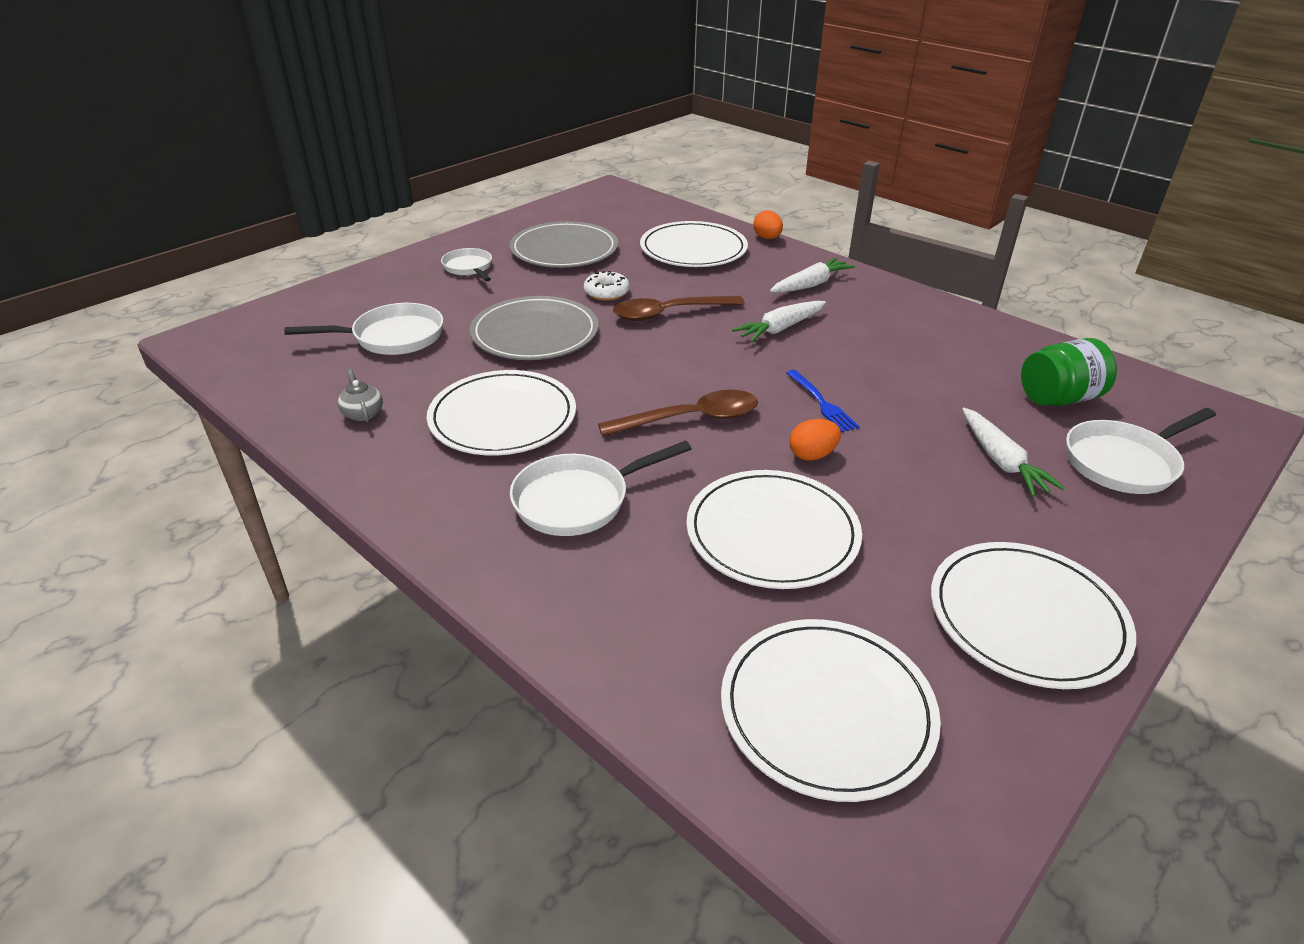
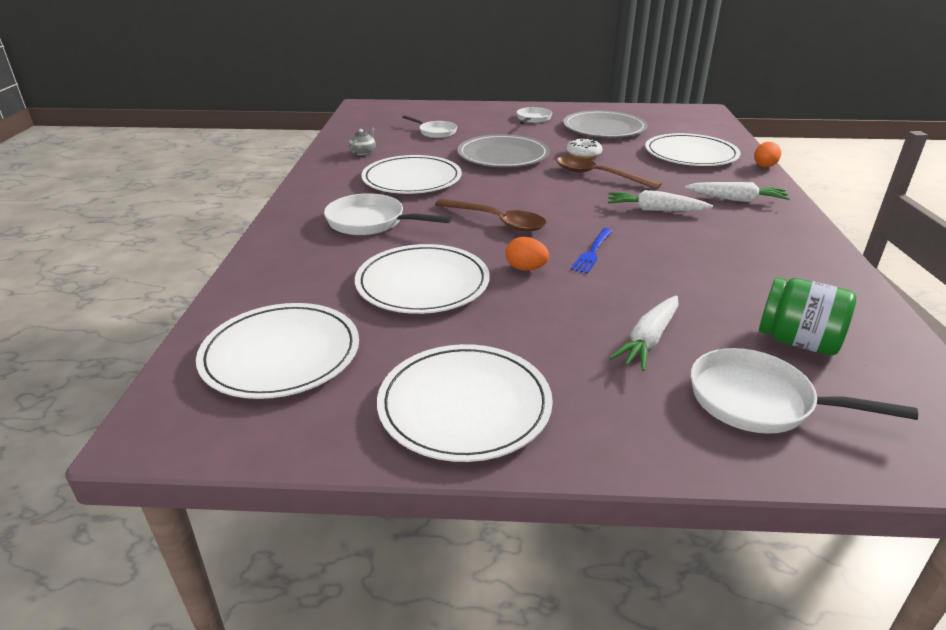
camera: 50 degrees right, 5 degrees down
(392, 337) = (435, 132): white pan -> white pan, size x0.65

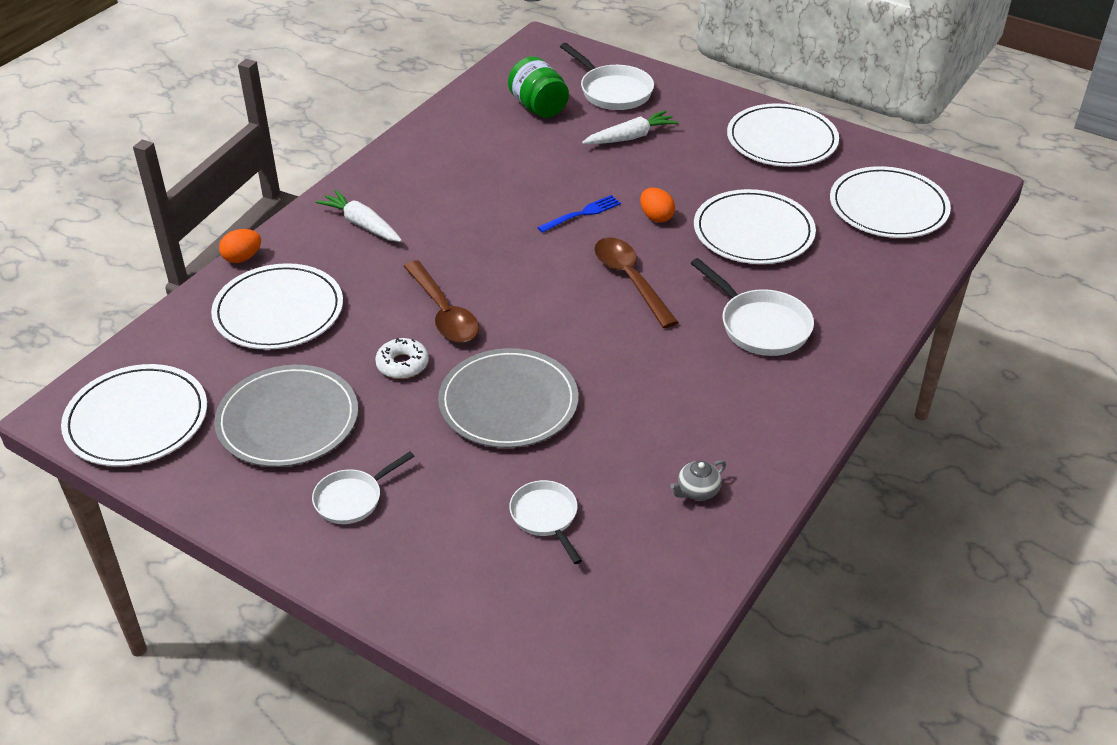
camera: 150 degrees left, 10 degrees up
(412, 179) = (668, 391): white plate -> white plate (136, 419)
(655, 210) = (460, 240): white carrot -> none

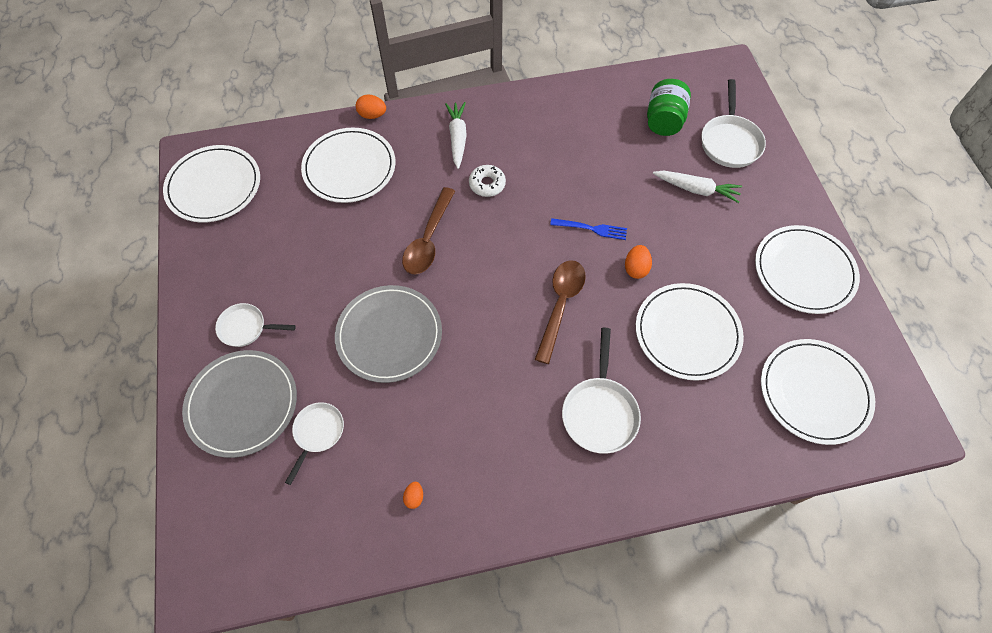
camera: 45 degrees right, 20 degrees up
(288, 420) = (274, 247): grey plate -> grey plate (242, 404)
(402, 364) = (367, 258): white donut -> white donut (487, 184)
(697, 491) = (414, 497): grey teapot -> orange egg

